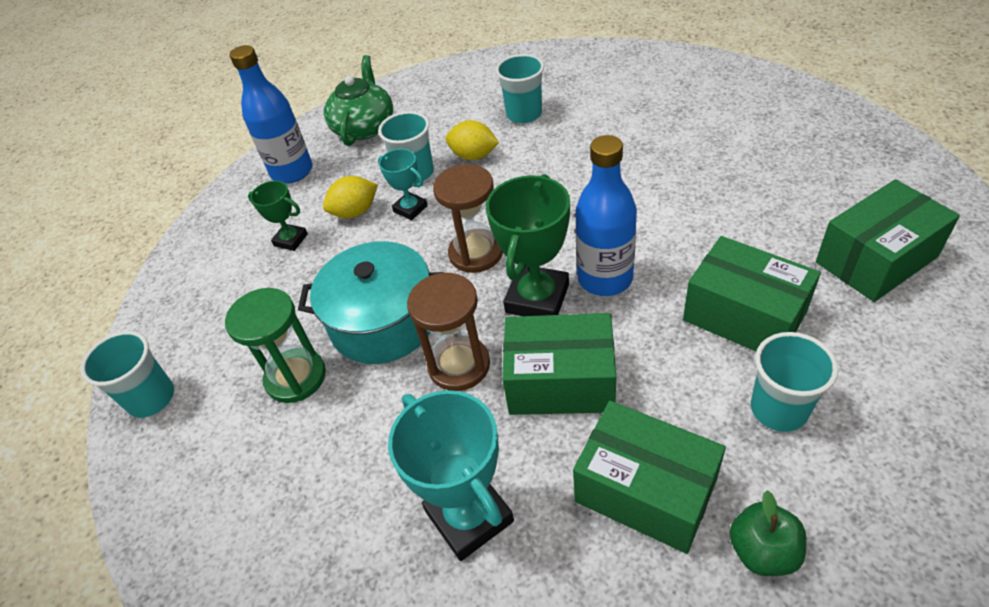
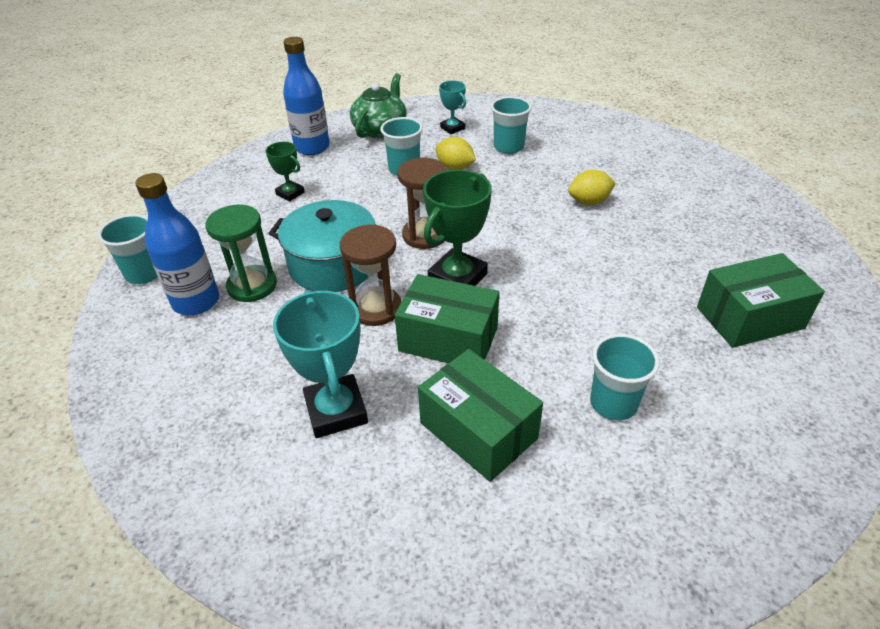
camera: 10 degrees right, 5 degrees down
(355, 212) = (346, 186): yellow lemon -> yellow lemon (589, 202)
(410, 209) = (389, 193): turquoise trophy -> turquoise trophy (452, 128)
(605, 278) = (517, 277): blue bottle -> blue bottle (196, 302)
(744, 316) = (617, 330): green box -> none
(762, 551) = (551, 497): green apple -> none

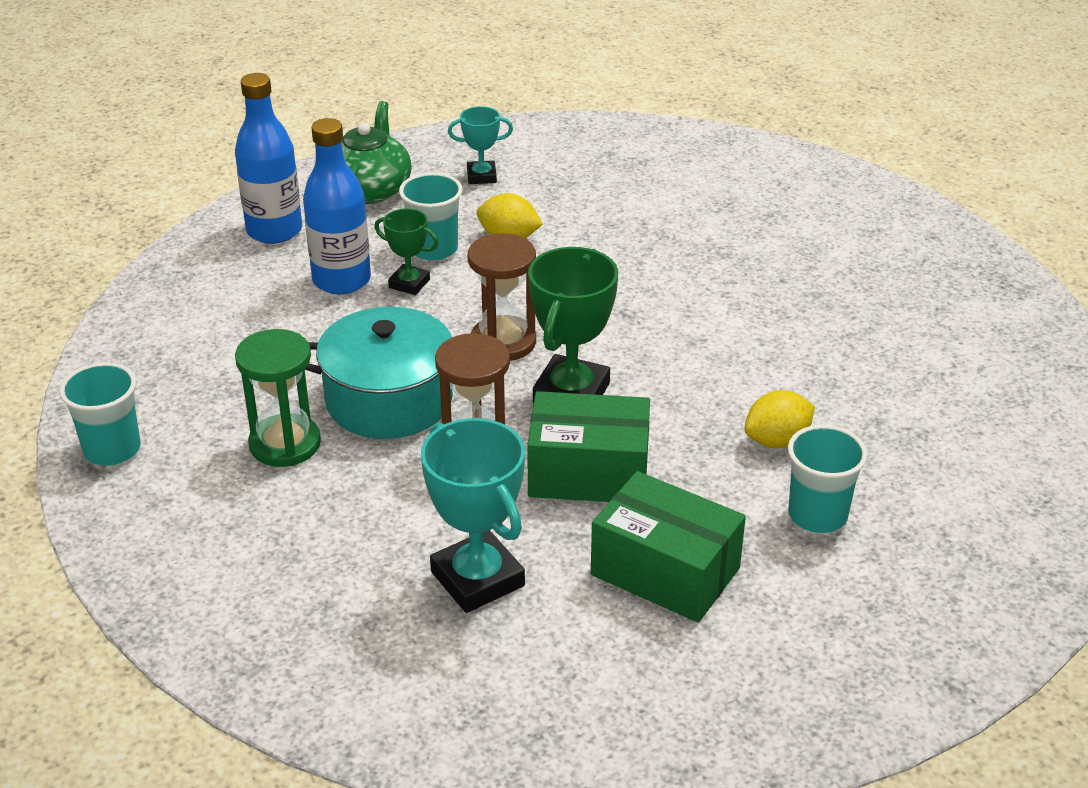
camera: 15 degrees left, 5 degrees down
(196, 302) = (214, 476): blue bottle -> blue bottle (341, 280)
(290, 193) = (275, 306): green trophy -> green trophy (409, 283)
(452, 128) = (481, 176): turquoise trophy -> turquoise trophy turned 45 degrees counterclockwise
(508, 147) = (577, 197): turquoise cup -> none
(589, 202) = (716, 266): yellow lemon -> yellow lemon (777, 441)
(750, 318) = (956, 392): green box -> none

